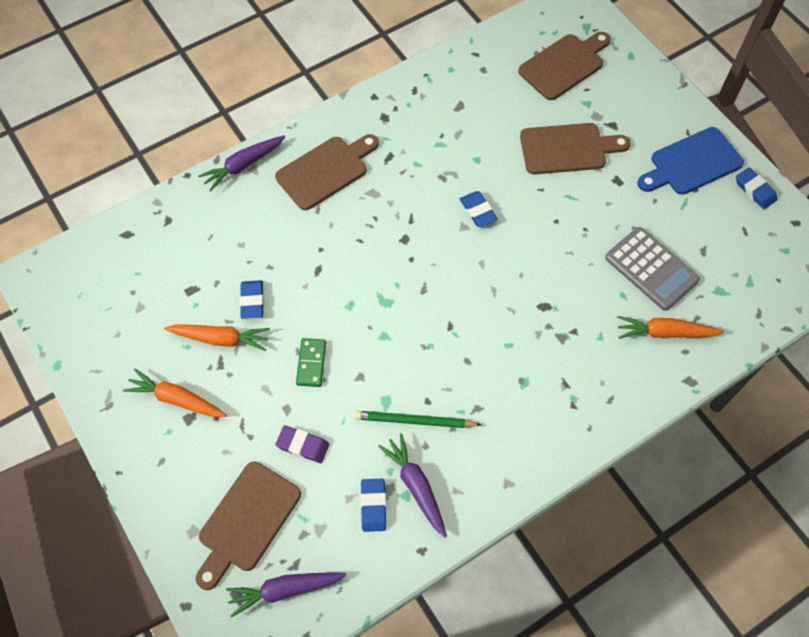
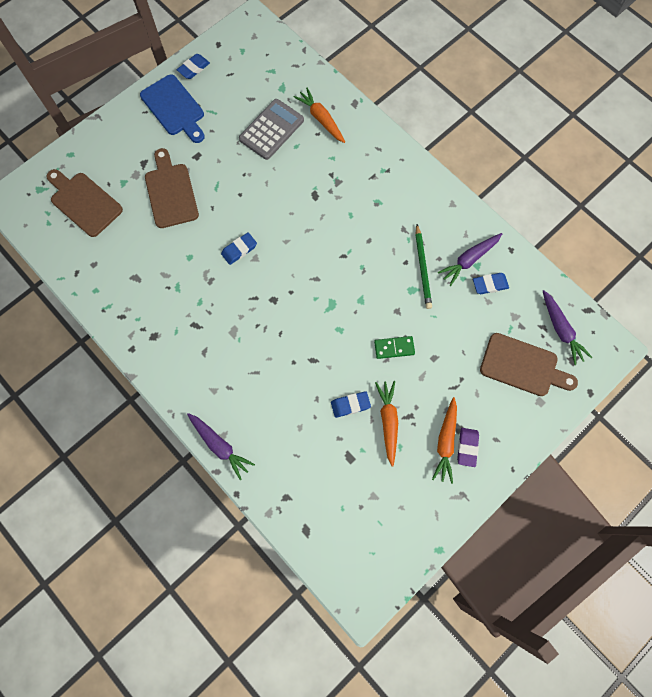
camera: 100 degrees left, 10 degrees up
(303, 445) = (459, 340): purple eraser -> purple eraser (467, 447)
(326, 171) = (216, 374): brown cutting board -> none
(664, 332) = (321, 119): orange carrot -> orange carrot turned 150 degrees clockwise

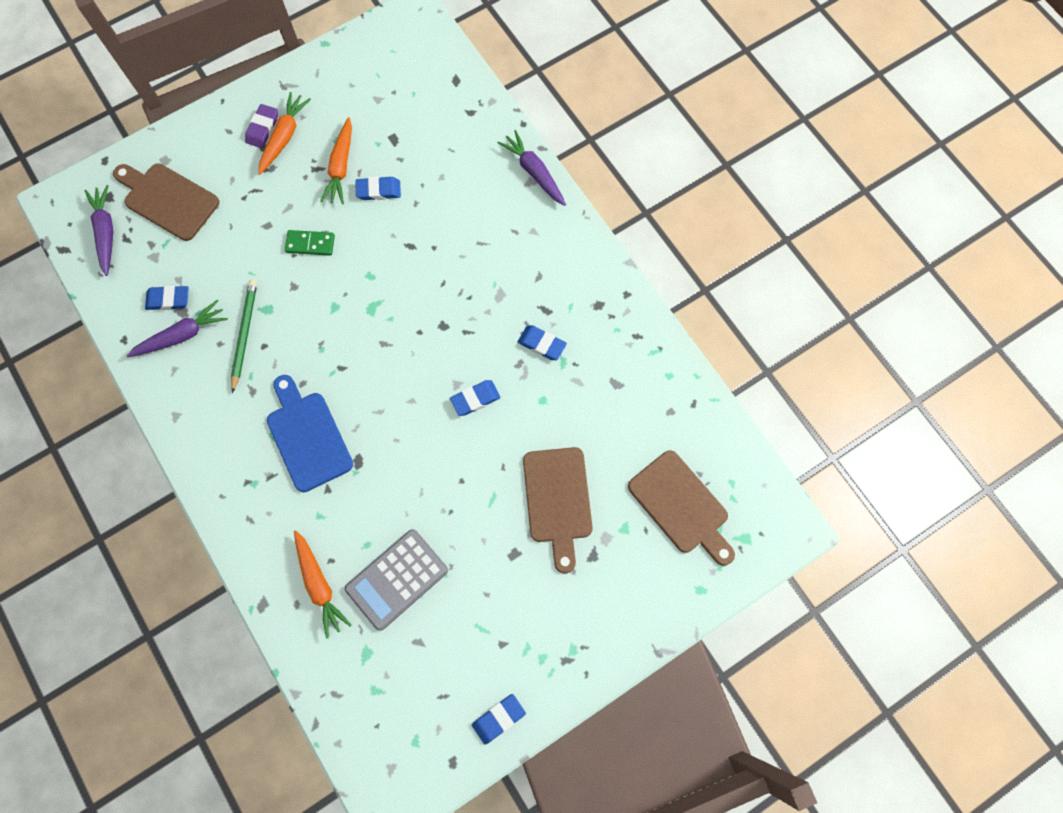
camera: 170 degrees left, 0 degrees up
(174, 108) = (538, 645): blue cutting board -> blue cutting board (307, 436)
(195, 298) = (541, 344): none -> blue eraser

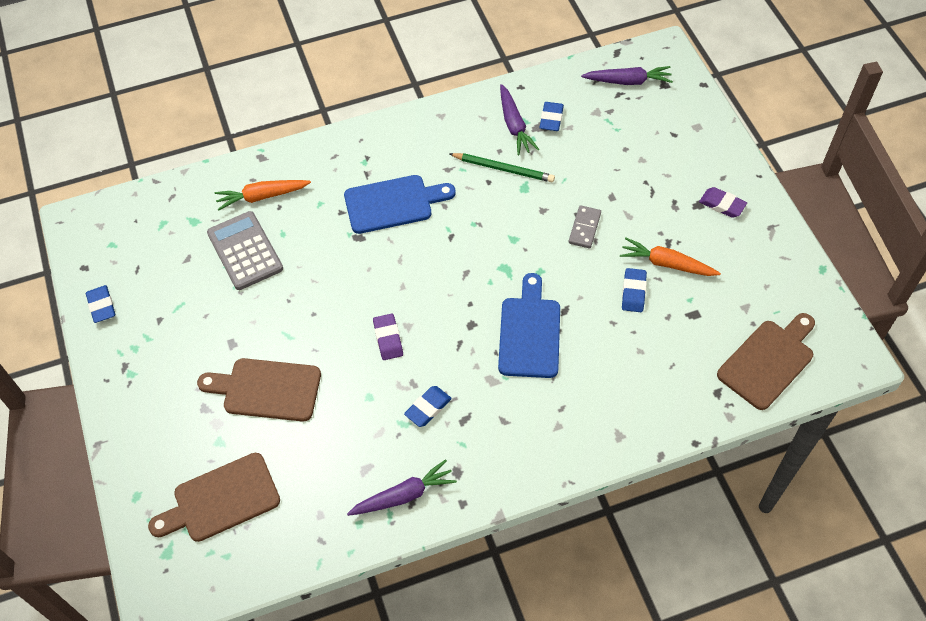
camera: 105 degrees right, 15 degrees down
(168, 200) = (653, 126): brown cutting board -> brown cutting board (768, 361)
(284, 137) = (709, 221): orange carrot -> none
(310, 244) = (584, 228): green domino -> grey domino
(441, 272) = (529, 332): none -> blue cutting board
(475, 399) = (388, 339): blue eraser -> purple eraser
(534, 172) = (630, 441): purple carrot -> purple carrot (403, 495)

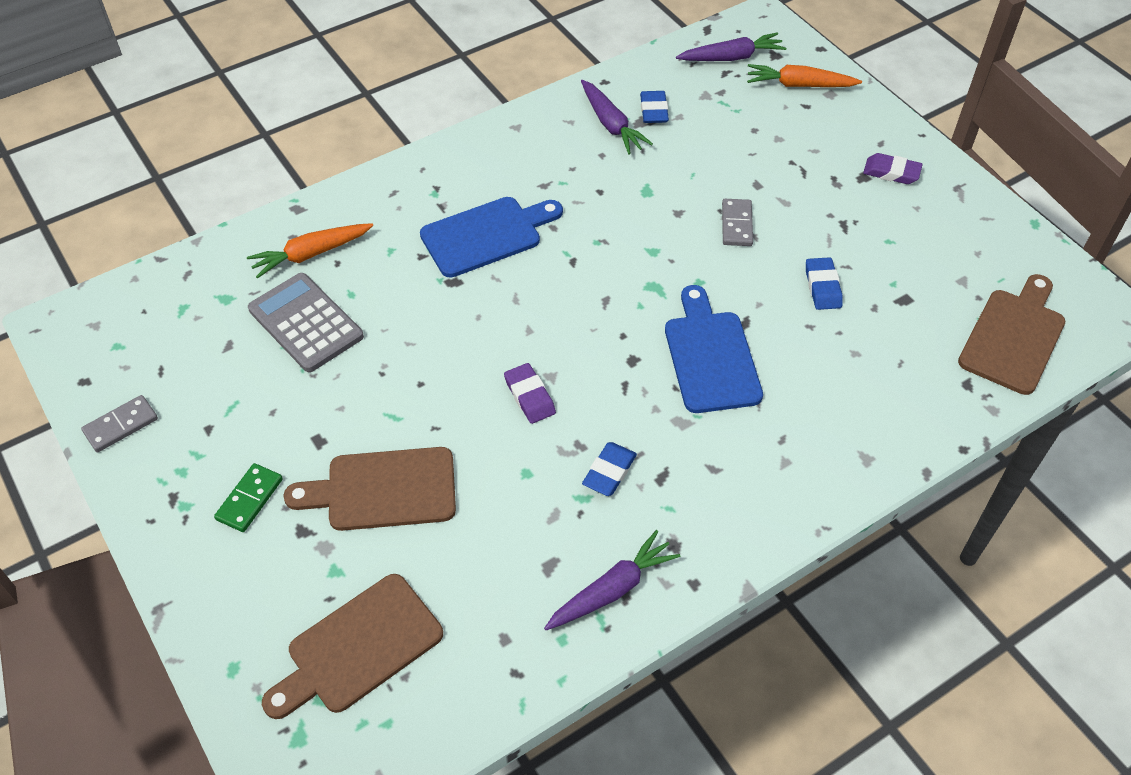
camera: 15 degrees left, 5 degrees down
(101, 306) = (121, 425): blue eraser -> grey domino
(175, 378) = (250, 499): none -> green domino
(503, 169) = (613, 174): green pencil -> none
(667, 264) = (851, 248): orange carrot -> orange carrot (799, 85)

